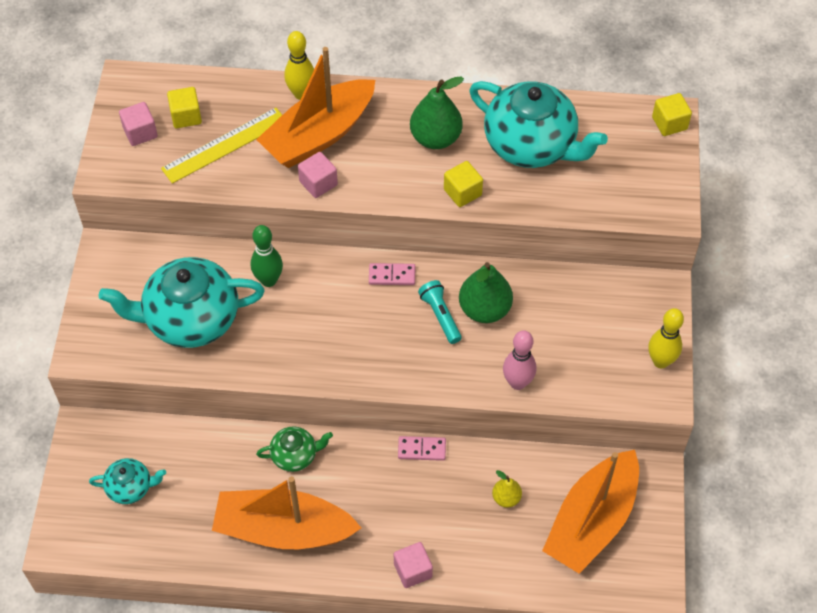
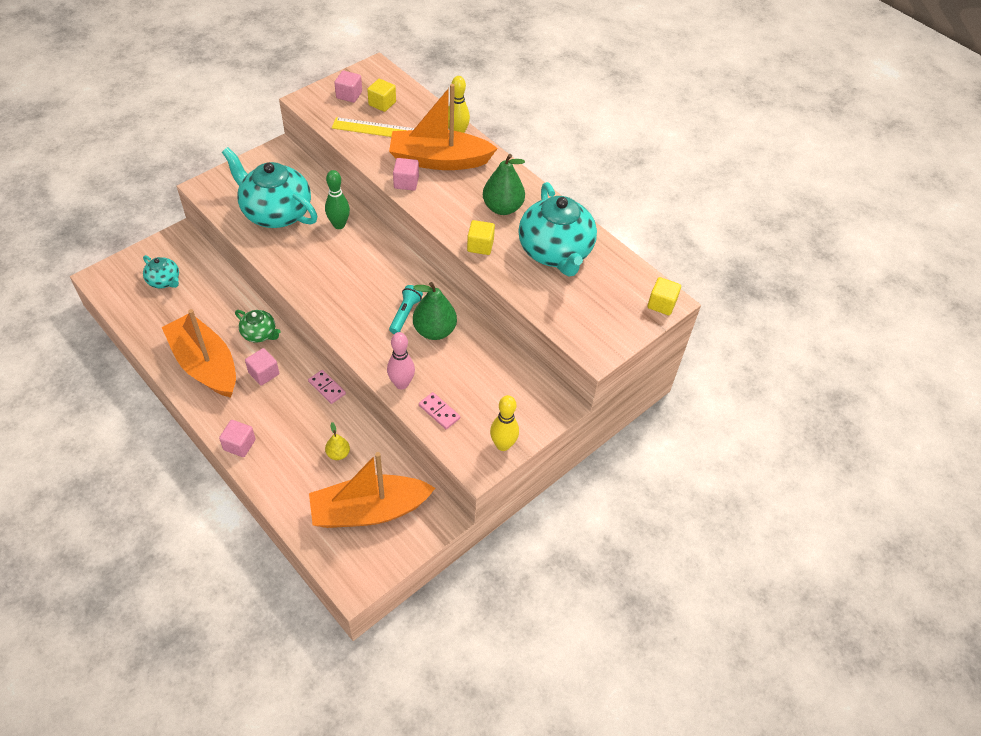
camera: 40 degrees right, 5 degrees down
(348, 488) = (264, 373): none -> pink cube
(392, 275) = (406, 273): pink domino -> pink domino (439, 412)

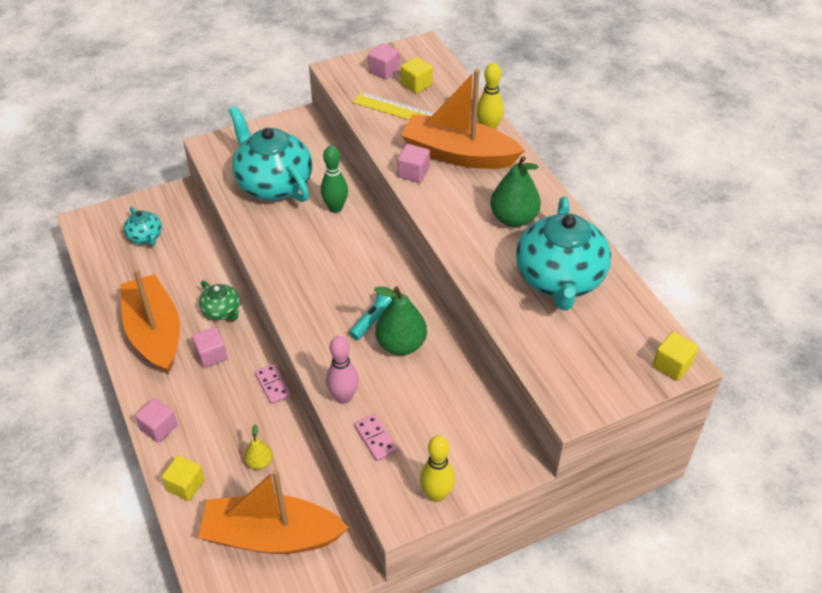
camera: 20 degrees right, 5 degrees down
(480, 246) = (473, 256): yellow cube -> yellow cube (186, 485)

